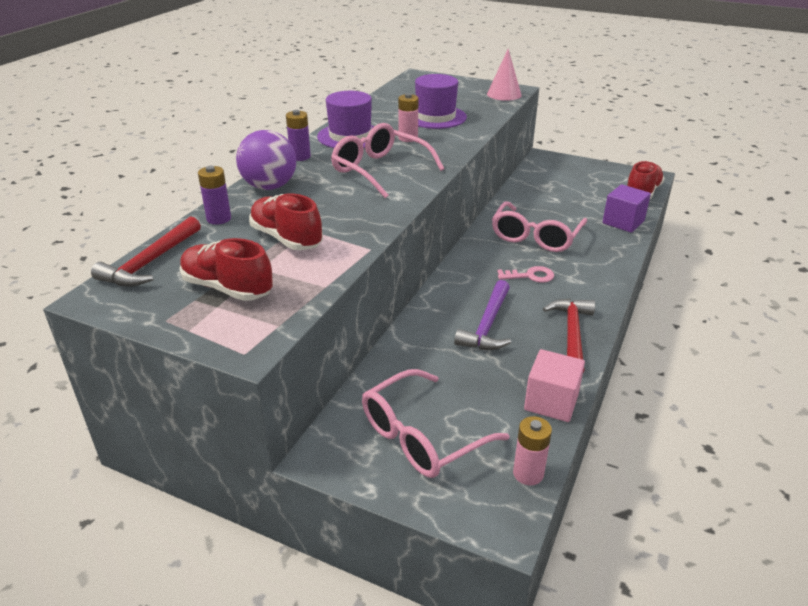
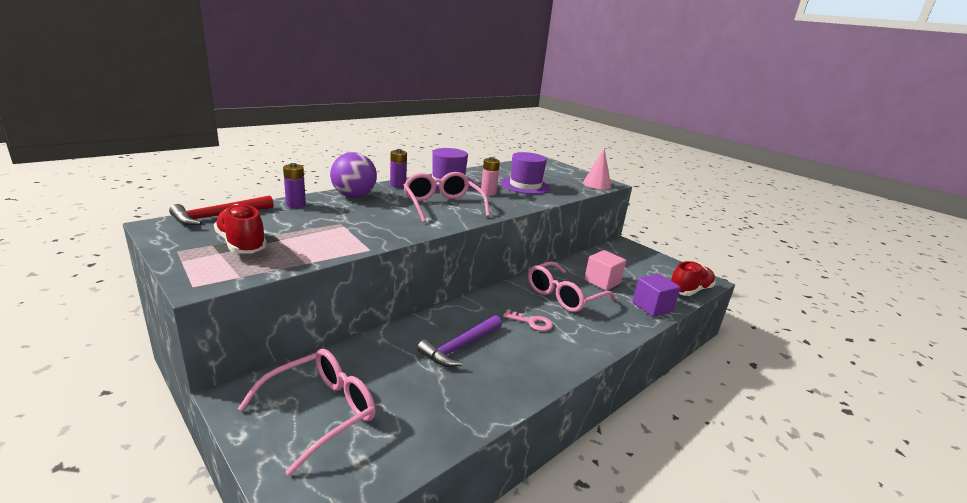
camera: 20 degrees right, 10 degrees down
(286, 238) = (322, 227): red shoe -> none
(421, 437) = (321, 412): pink glasses -> pink glasses turned 150 degrees clockwise
(528, 473) = (374, 479): pink battery -> none
(551, 402) = (454, 426): pink cube -> pink cube (602, 281)
(571, 334) = (524, 378): red hammer -> none

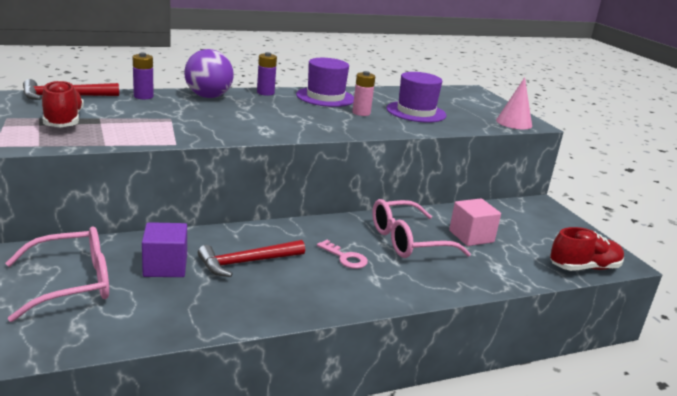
camera: 20 degrees right, 0 degrees up
(442, 205) = (293, 117): pink glasses -> none
(460, 347) = (247, 262): purple hammer -> red hammer
(652, 307) = (512, 274): purple cube -> purple cube (165, 266)

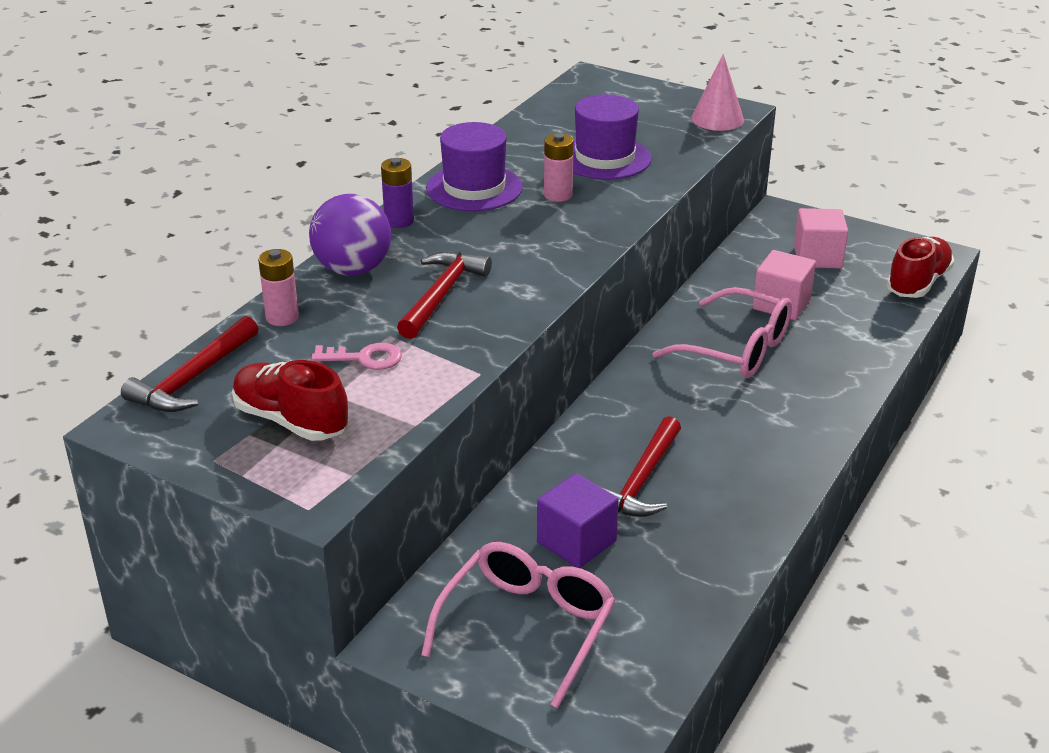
camera: 35 degrees left, 10 degrees up
(143, 96) = (282, 317): purple battery -> pink battery
(225, 117) = (441, 295): none -> red hammer
(345, 258) = (716, 411): pink key -> pink key (364, 358)
(407, 241) = (737, 349): pink glasses -> pink glasses turned 90 degrees counterclockwise
(532, 229) = (817, 257): none -> pink cube

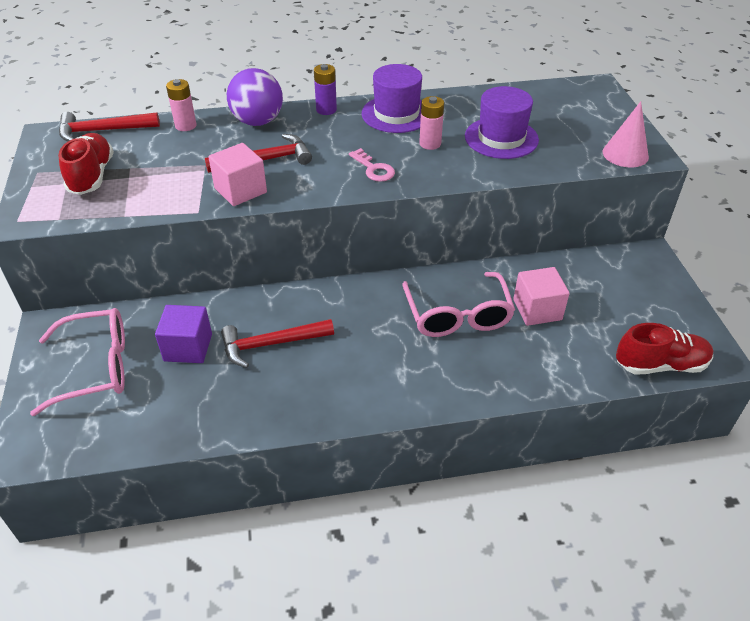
camera: 50 degrees right, 10 degrees up
(364, 358) = (173, 168): pink key -> pink key (374, 169)
(817, 257) = (620, 298): pink cube -> pink cube (240, 190)

